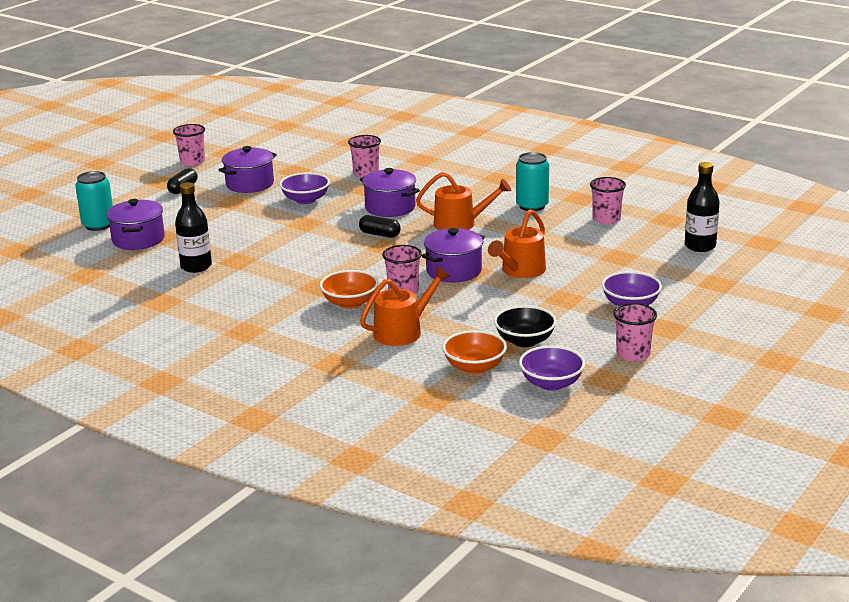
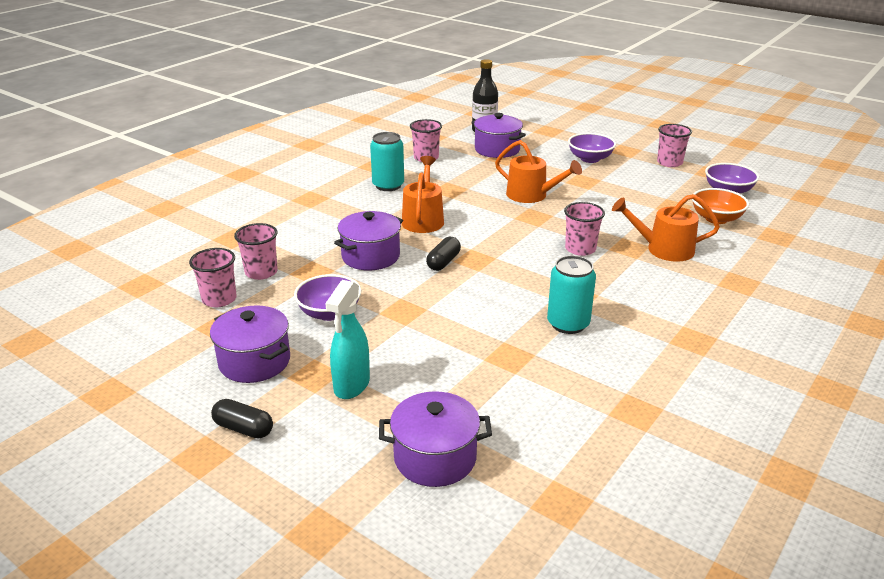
camera: 90 degrees left, 5 degrees up
(98, 225) = (369, 516): turquoise can -> turquoise can (568, 324)
(192, 162) = (127, 428): pink cup -> pink cup (219, 299)
(196, 266) = (529, 390): black bottle -> none
(216, 213) = (351, 386): none -> turquoise spray bottle
(350, 303) = (611, 277): orange bowl -> none
(403, 331) = (664, 249): orange watering can -> orange watering can turned 45 degrees counterclockwise
(454, 271) = (533, 224): purple pot -> purple pot (497, 149)
(525, 341) = (663, 198): black bowl -> none

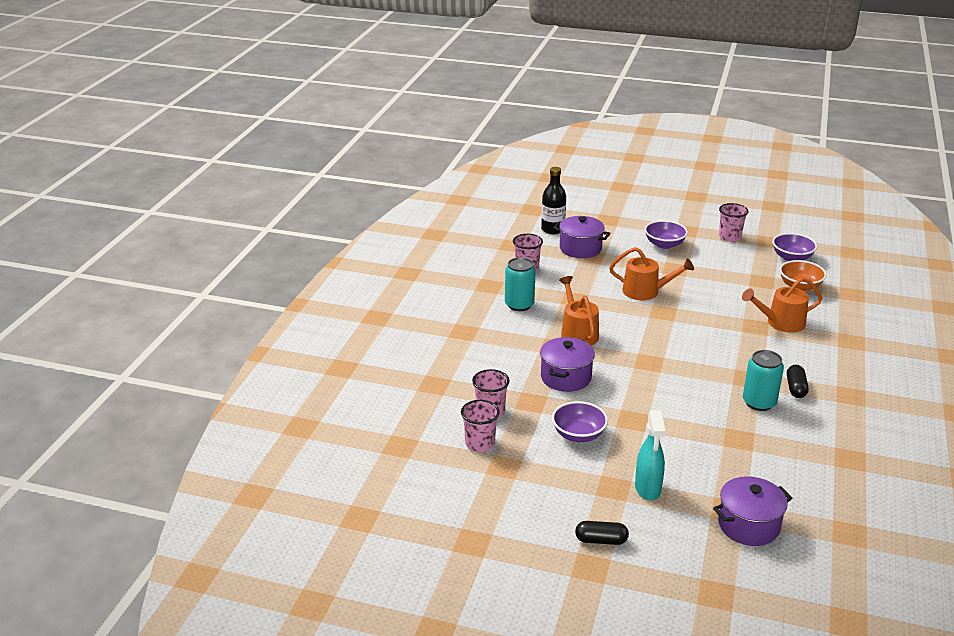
camera: 20 degrees left, 0 degrees up
(254, 362) = (559, 488): purple pot -> none
(443, 262) = (627, 370): black capsule -> black capsule (795, 388)
(580, 249) = (721, 335): pink cup -> none

